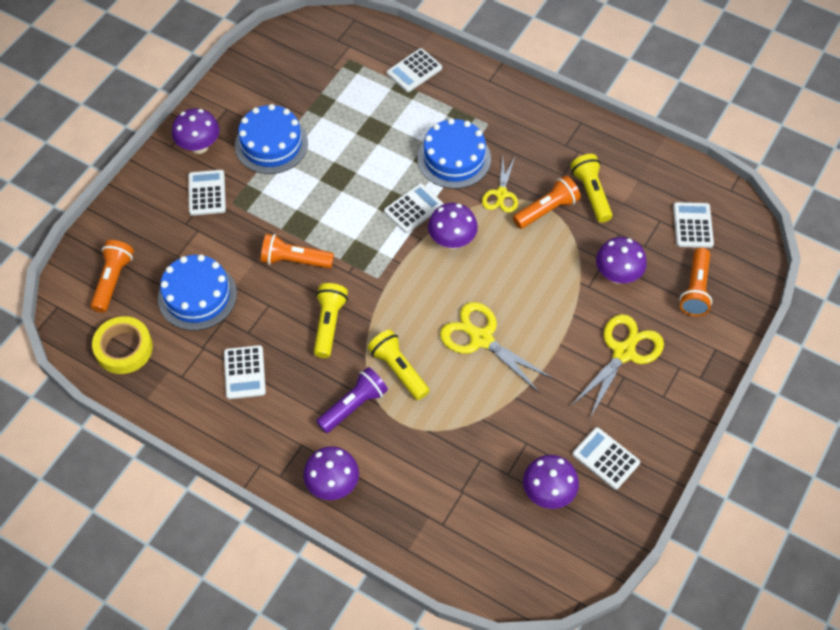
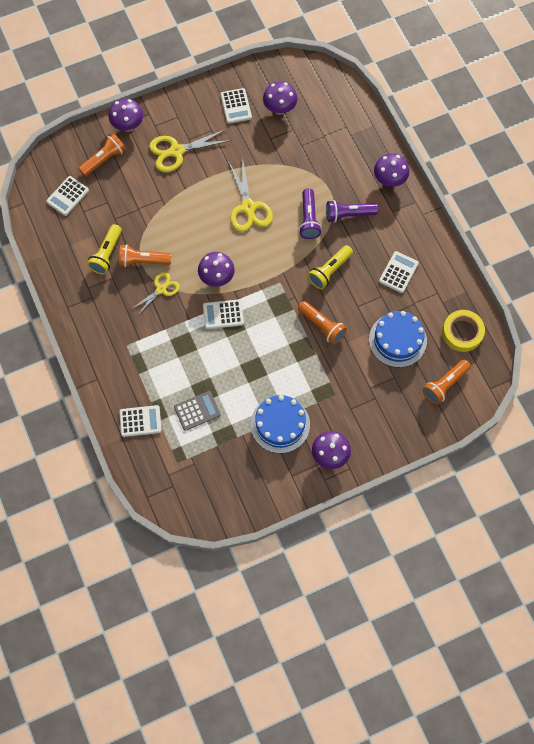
camera: 145 degrees left, 10 degrees up
(207, 193) = (347, 412): white calculator -> none
(366, 109) = (197, 411): none -> grey calculator
(398, 370) = (309, 219): yellow flashlight -> purple flashlight
(454, 158) = (169, 334): blue cake -> none
(617, 275) = (139, 195): purple mushroom -> purple mushroom (128, 125)

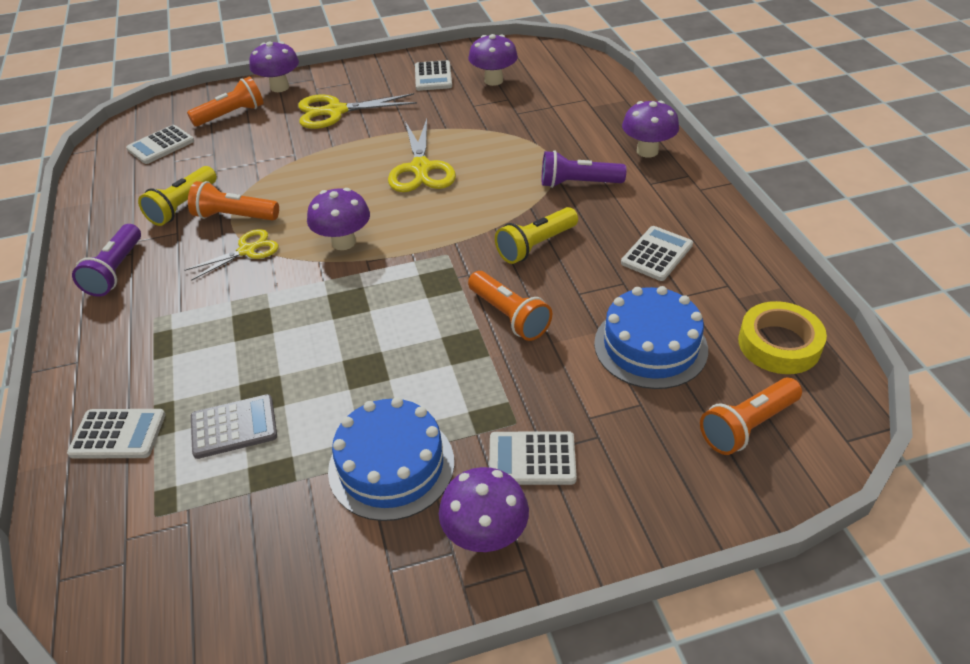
camera: 10 degrees right, 25 degrees down
(223, 314) = (337, 288): white calculator -> white calculator (532, 459)
(309, 219) = (513, 185): purple flashlight -> purple flashlight (116, 271)

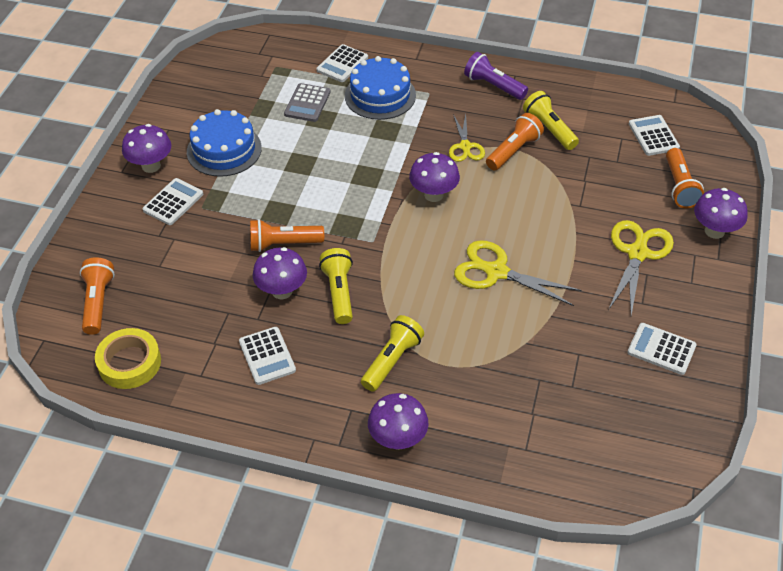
camera: 120 degrees right, 5 degrees up
(493, 80) = (619, 393): purple mushroom -> purple mushroom (282, 291)
(578, 183) = (392, 360): purple flashlight -> yellow flashlight
(650, 346) = (193, 297): blue cake -> blue cake (380, 95)

